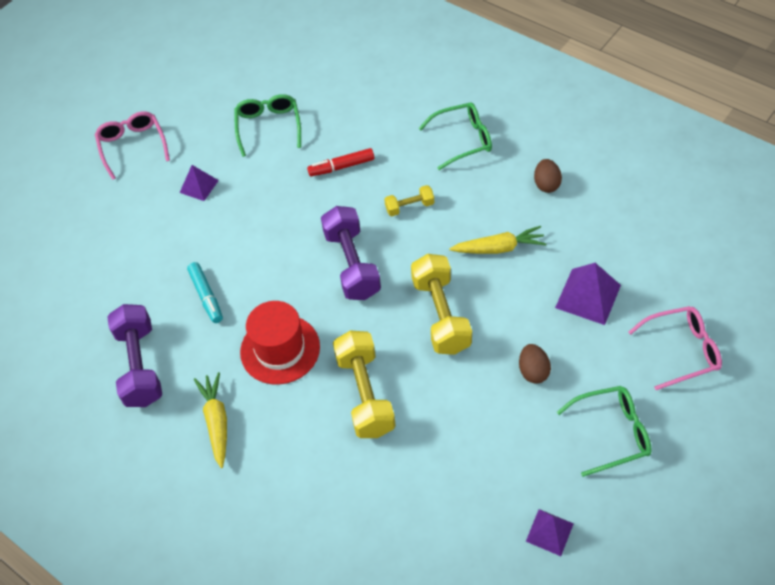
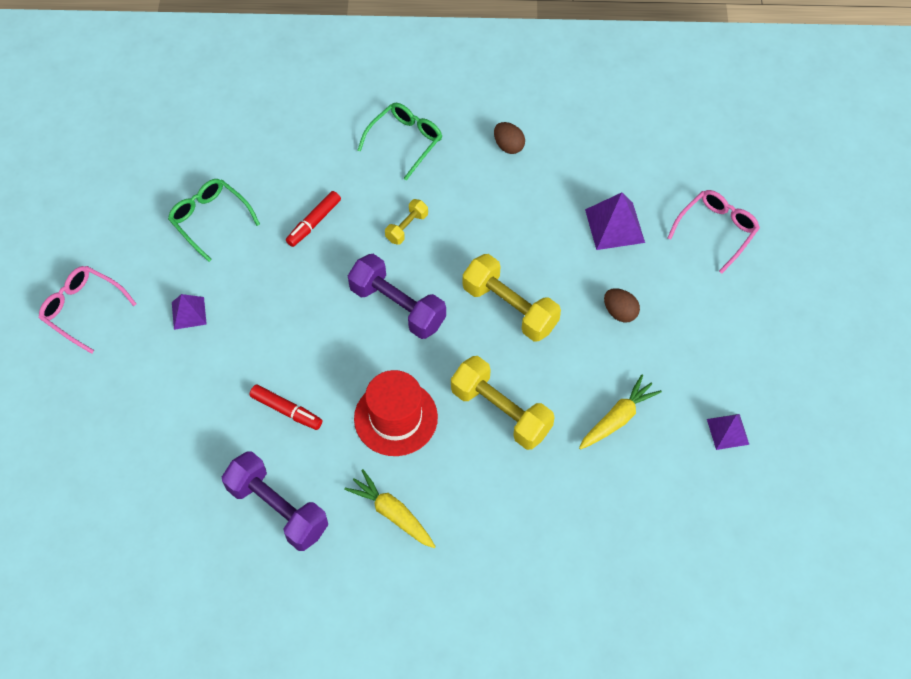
camera: 40 degrees left, 5 degrees up
(206, 296) = (286, 410): turquoise marker -> red marker
(499, 248) = (512, 223): yellow carrot -> yellow carrot (617, 418)
(612, 433) = (714, 326): green glasses -> none

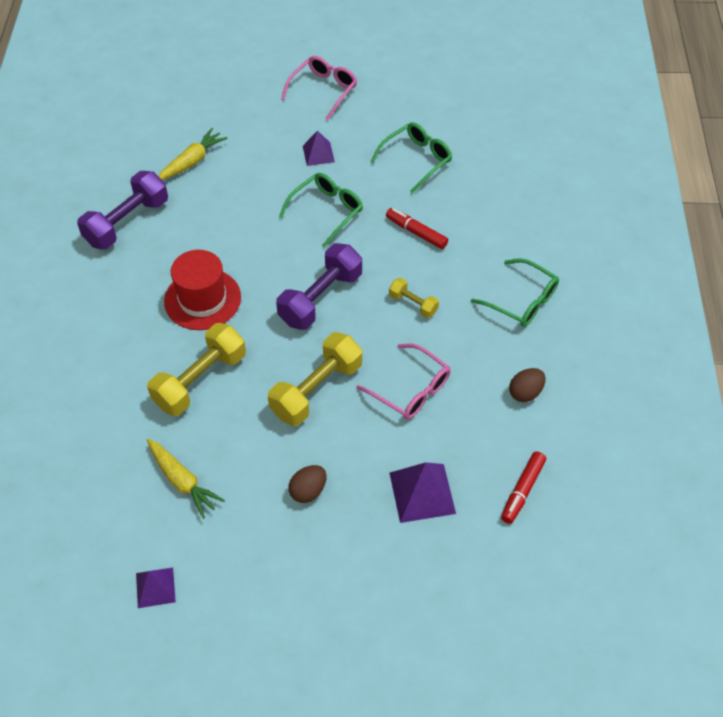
camera: 90 degrees right, 5 degrees down
(277, 303) = (327, 211): none -> green glasses
(286, 410) = (217, 223): red marker -> red marker (522, 490)
(392, 513) = (110, 298): yellow carrot -> yellow carrot (192, 161)
(716, 231) = (419, 603): pink glasses -> pink glasses (411, 390)

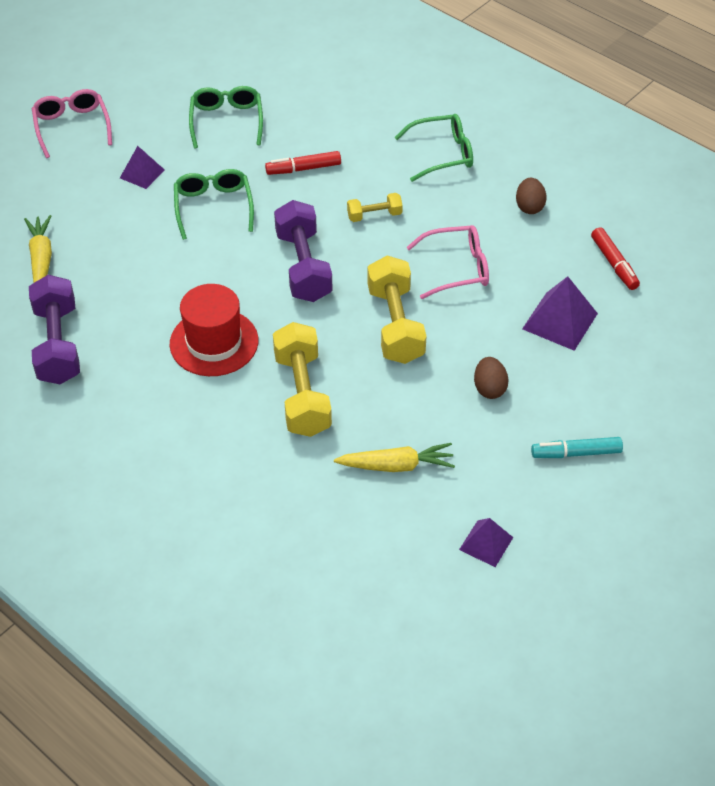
camera: 50 degrees left, 5 degrees down
(294, 592) = (576, 453): none -> turquoise marker

